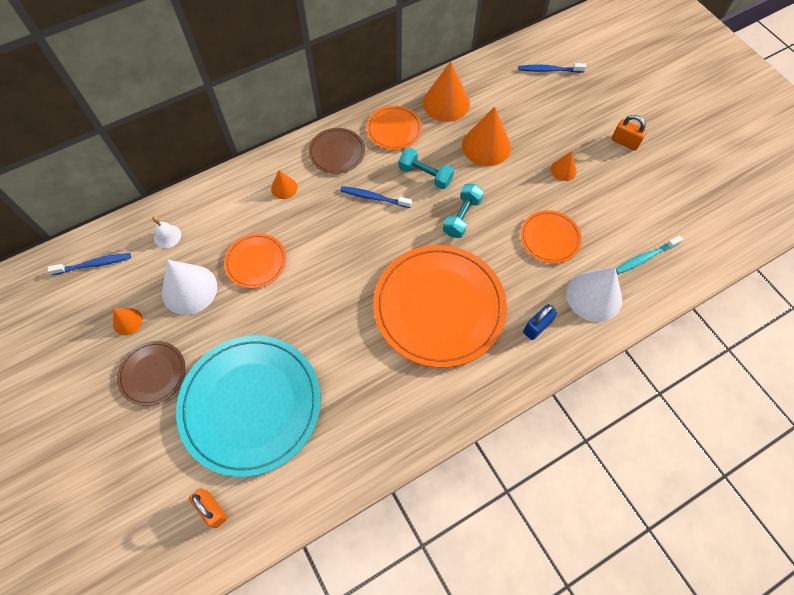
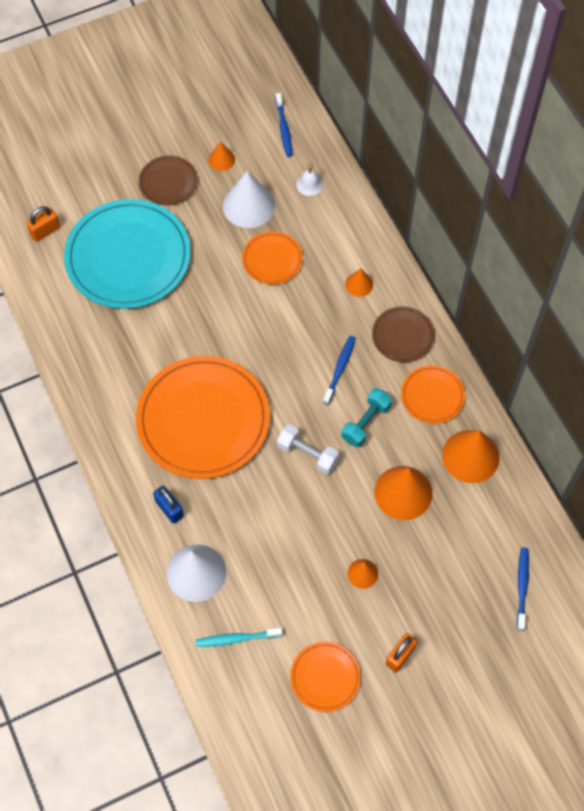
camera: 95 degrees right, 0 degrees up
(462, 217) = (307, 454): turquoise dumbbell -> white dumbbell
(550, 238) = (272, 541): orange plate -> orange plate (325, 677)
(645, 257) = (236, 638): turquoise toothbrush -> turquoise toothbrush turned 75 degrees counterclockwise

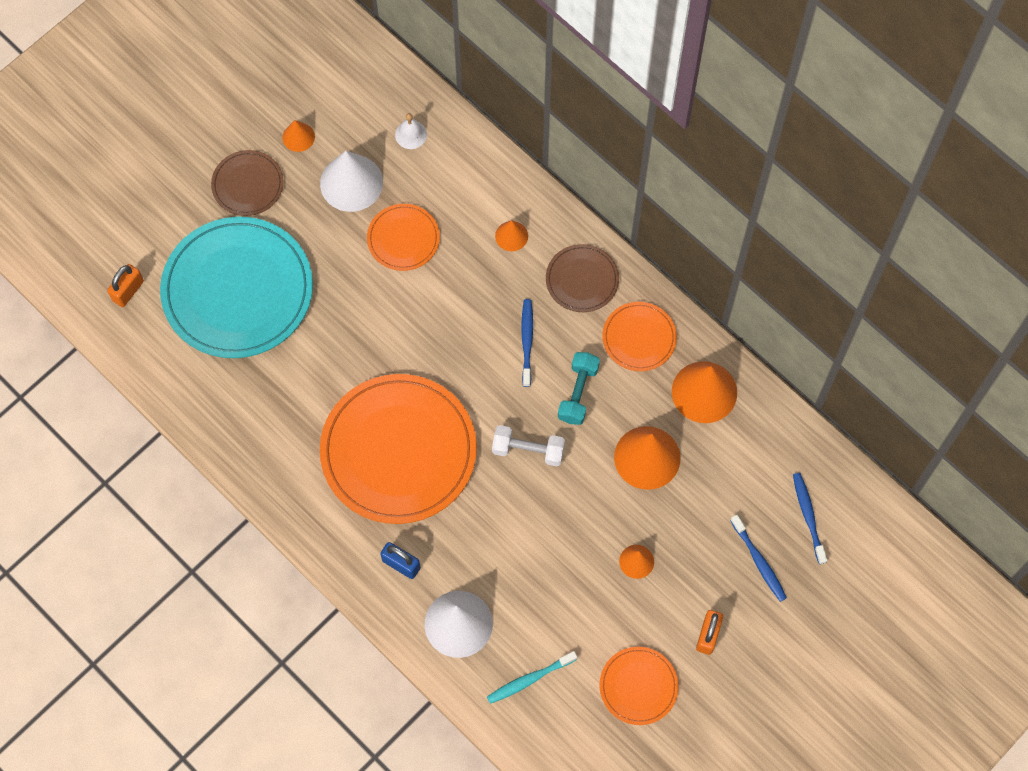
camera: 20 degrees left, 5 degrees up
(284, 129) = (355, 75): blue toothbrush -> blue toothbrush (759, 561)

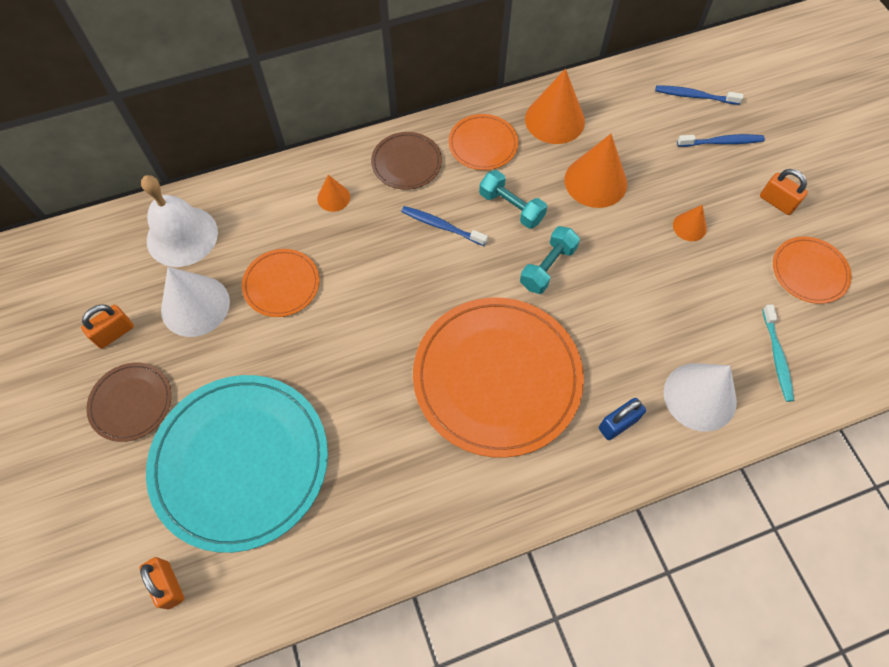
camera: 65 degrees left, 5 degrees down
(298, 137) = (114, 333): orange cone -> orange padlock
(411, 134) = (182, 236): white bell -> white bell, size x2.12
(528, 450) = (547, 267): white dumbbell -> turquoise dumbbell

